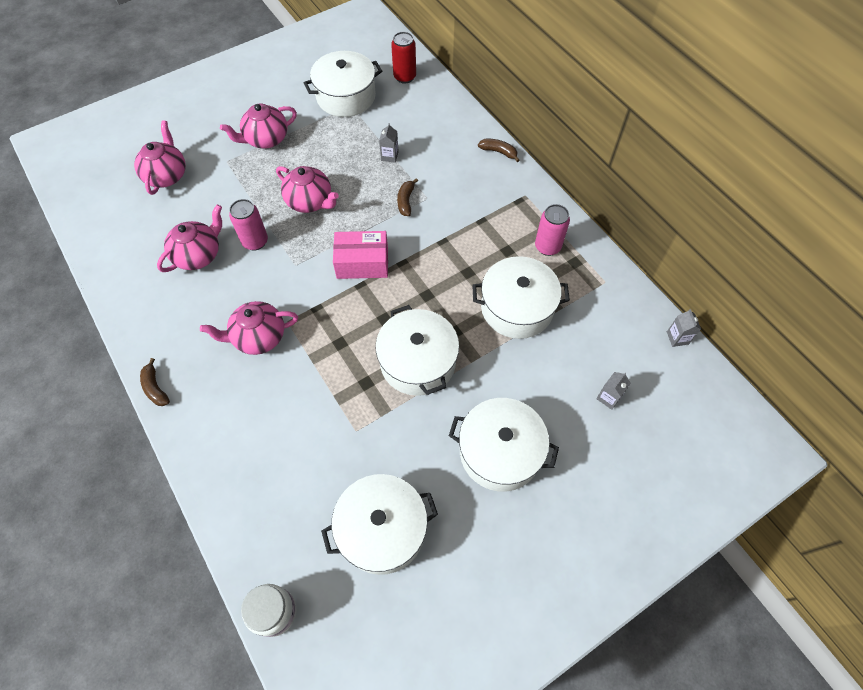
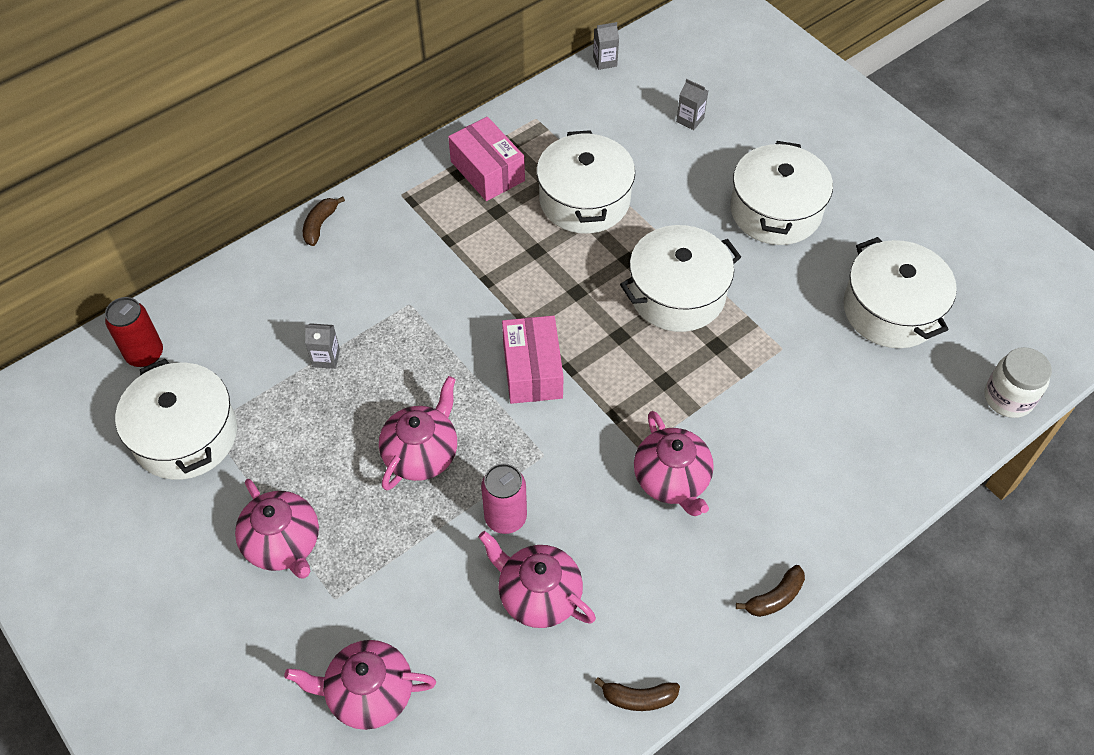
camera: 95 degrees left, 5 degrees down
(406, 201) = (416, 329): brown banana -> brown banana (638, 698)
(547, 247) = (487, 171): pink can -> pink box

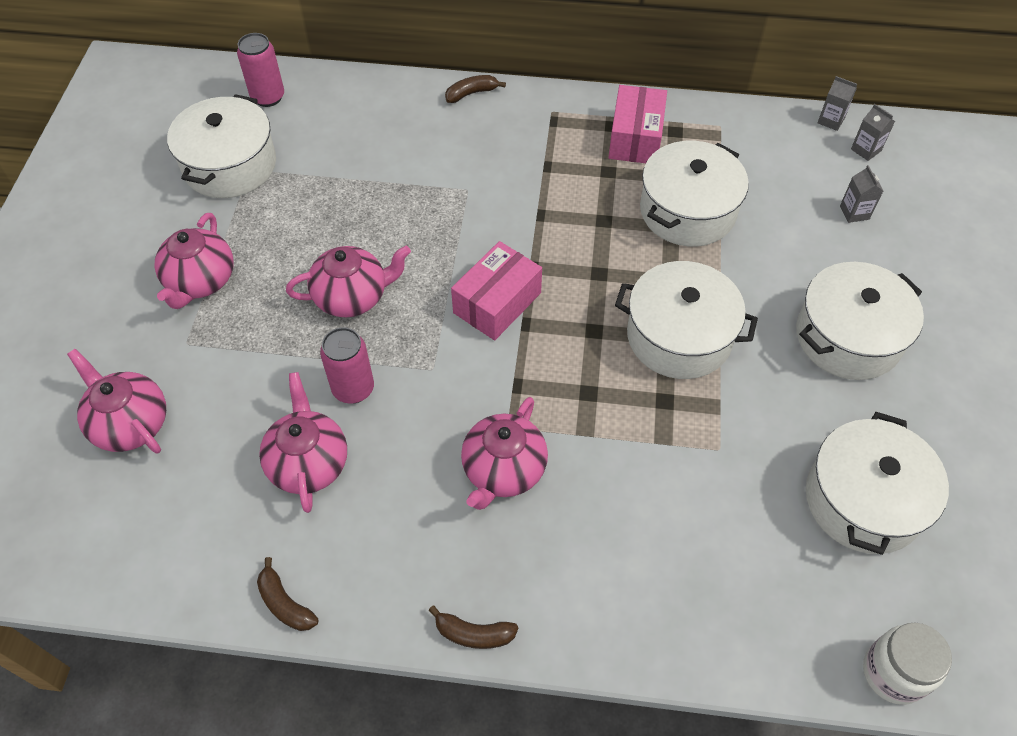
camera: 45 degrees right, 0 degrees up
(145, 354) = (268, 97): red can -> pink can
(326, 358) = (370, 183): grey carton -> grey carton (866, 150)

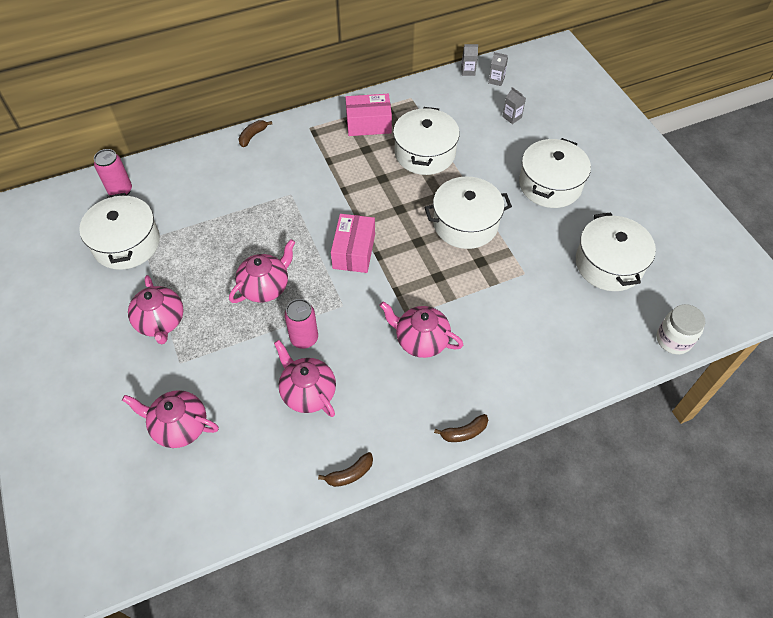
camera: 30 degrees left, 0 degrees up
(285, 603) = (350, 474): brown banana -> brown banana turned 45 degrees counterclockwise
(503, 470) = (421, 340): pink teapot -> pink teapot turned 120 degrees clockwise
(635, 138) = (368, 124): pink box -> pink box turned 75 degrees counterclockwise

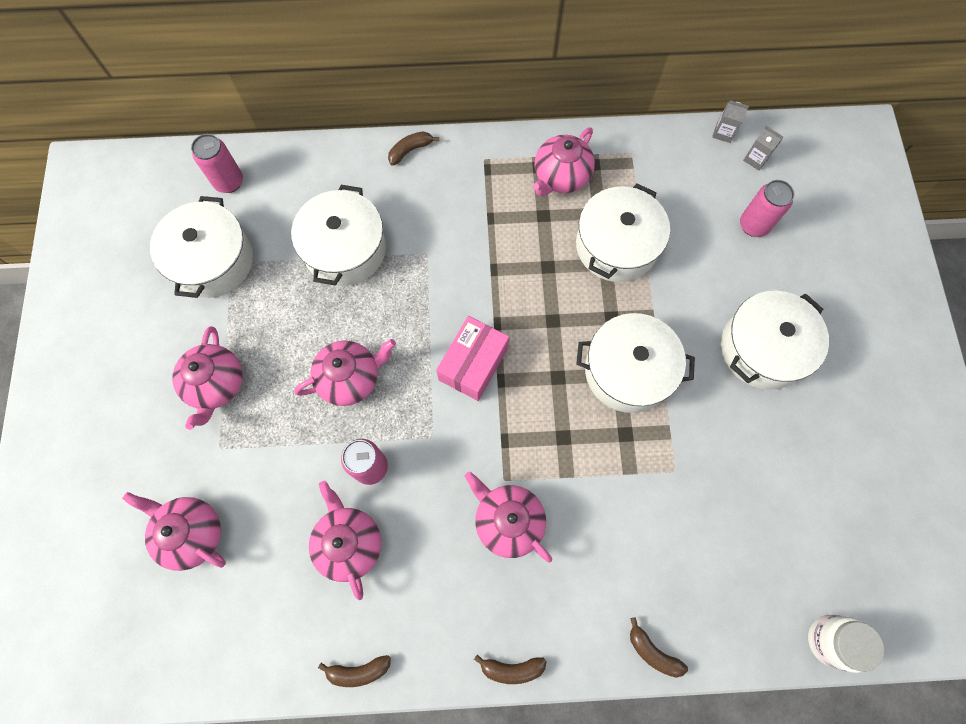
camera: 20 degrees right, 15 degrees up
(368, 124) = (561, 177): pink box -> pink teapot
(512, 117) = (753, 225): grey carton -> pink can
(559, 387) = (652, 652): none -> brown banana
(609, 264) = (791, 497): white pot -> white pot (345, 249)

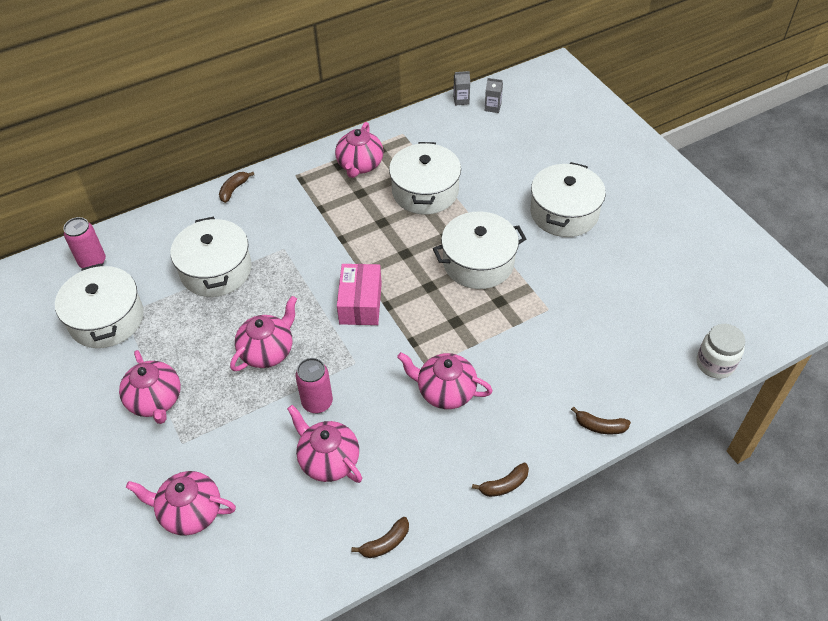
camera: 25 degrees left, 20 degrees down
(753, 225) = (514, 145): pink can -> none

